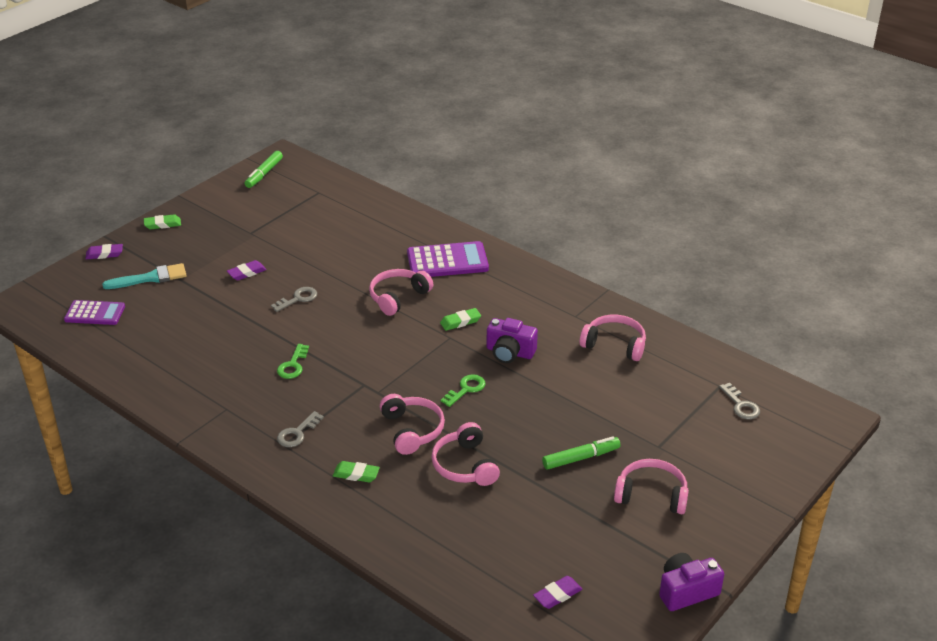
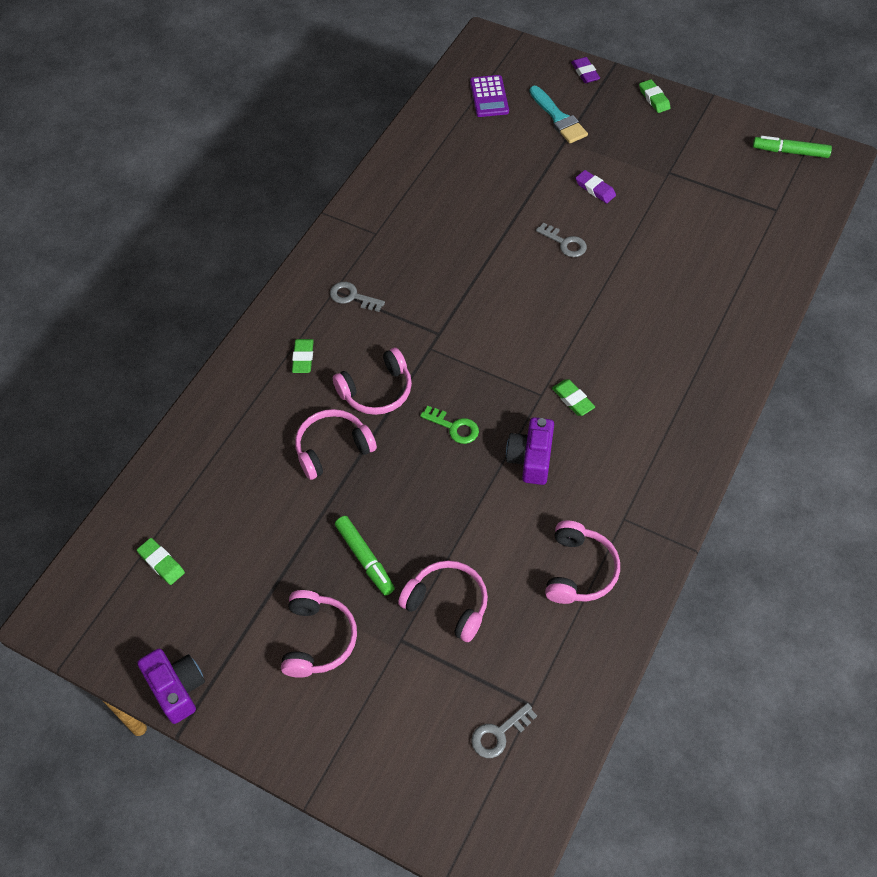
camera: 80 degrees right, 20 degrees up
(293, 365) = (453, 267): green key -> none
(398, 297) = (598, 331): pink headphones -> pink headphones (448, 604)
(447, 261) = (687, 364): purple calculator -> none
(557, 595) = (161, 563): purple eraser -> green eraser

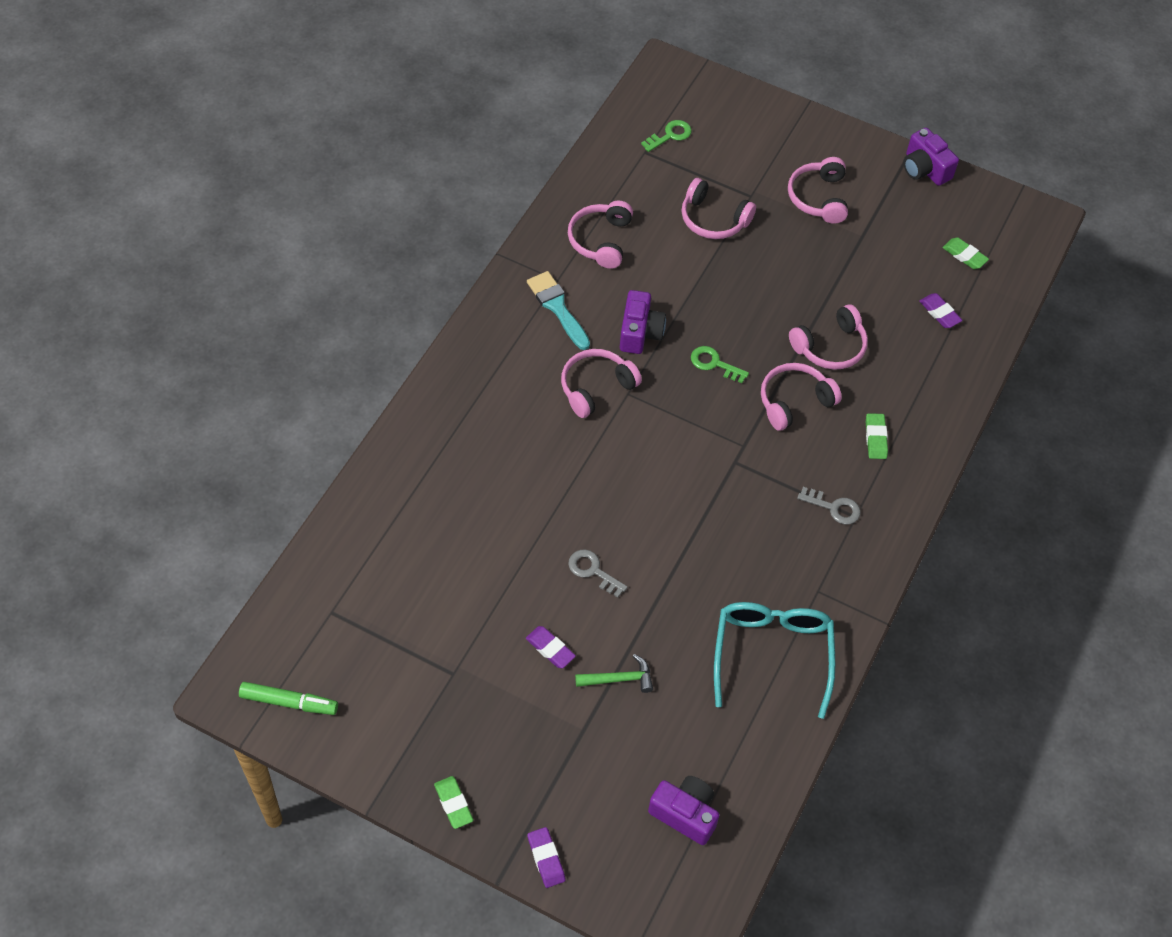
camera: 175 degrees right, 0 degrees up
(208, 490) = (939, 313): none -> purple eraser
(365, 558) = (787, 254): green marker -> none
(418, 189) = (772, 654): none -> turquoise glasses
(489, 97) = (685, 814): purple calculator -> purple camera
(498, 734) = (670, 135): grey key -> green key
(539, 171) = (619, 679): none -> green hammer
(558, 118) = (589, 770): turquoise brush -> turquoise brush (557, 307)
(573, 399) = (596, 387): green eraser -> pink headphones

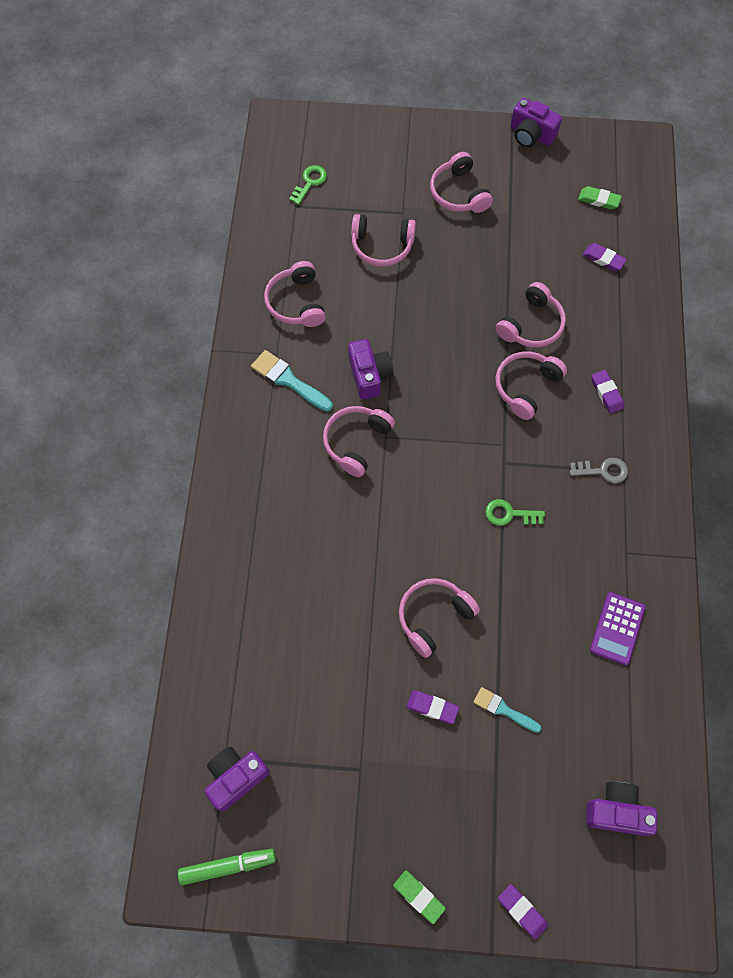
camera: 20 degrees left, 10 degrees up
(333, 631) = (236, 777): none -> purple camera
(592, 571) = (433, 617): grey key -> pink headphones
(619, 679) = (503, 709): green hammer -> turquoise brush
(714, 363) = (444, 379): green key -> green key (509, 514)
(772, 654) = (617, 628): turquoise glasses -> purple calculator
(875, 438) = (606, 393): green eraser -> purple eraser

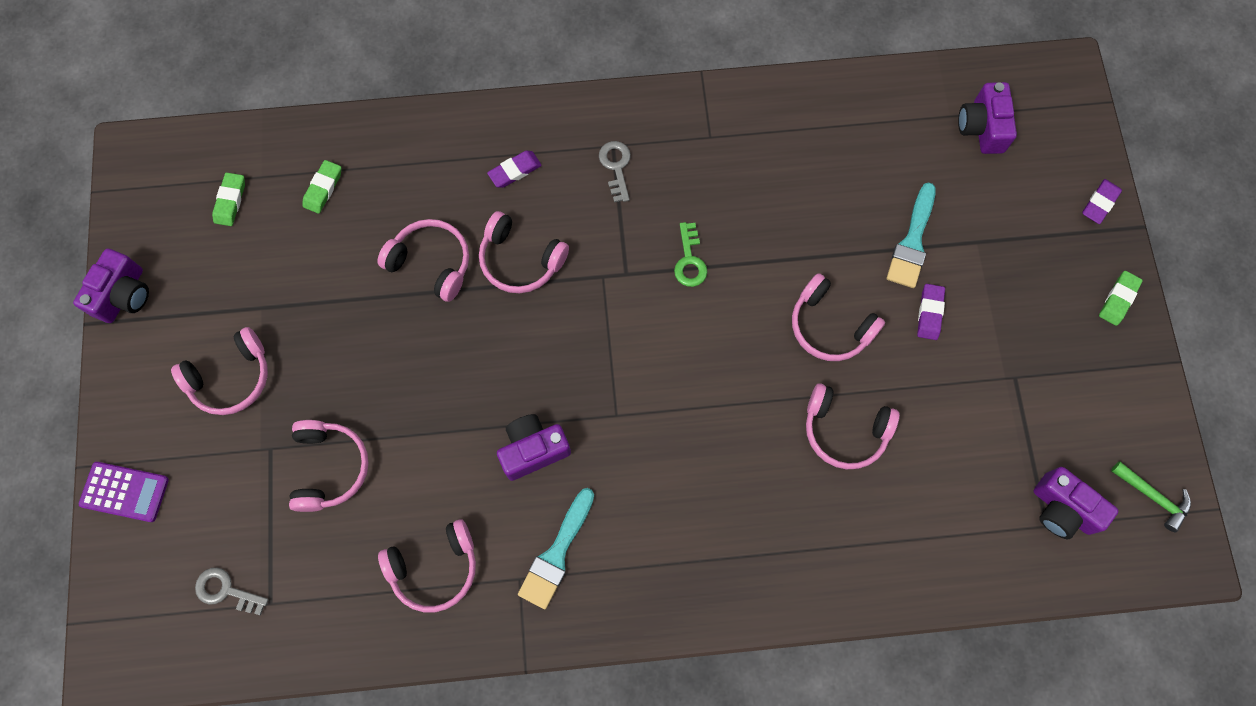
camera: 100 degrees left, 5 degrees up
(228, 866) = (1152, 497): green marker -> green hammer
(310, 182) = (226, 590): green key -> grey key
(356, 442) = (630, 449): pink headphones -> pink headphones (844, 430)
(503, 709) = (912, 242): turquoise brush -> turquoise brush, size x1.51
(603, 259) = (323, 188): purple eraser -> green eraser
(617, 628) = (797, 140): purple calculator -> purple calculator (125, 492)

